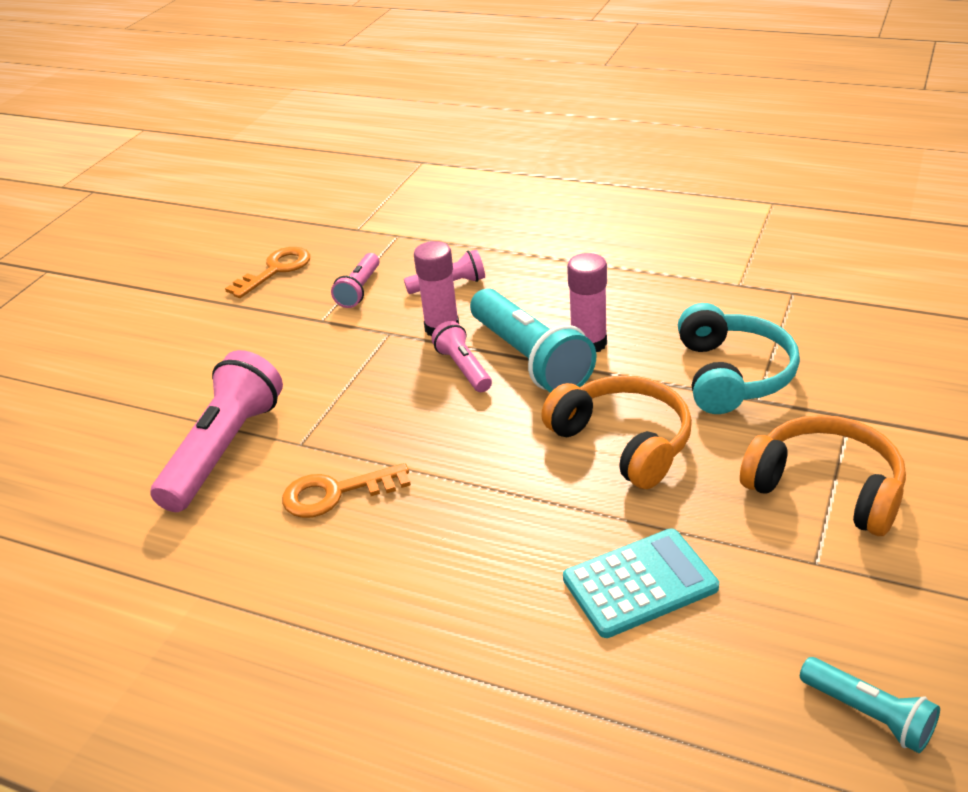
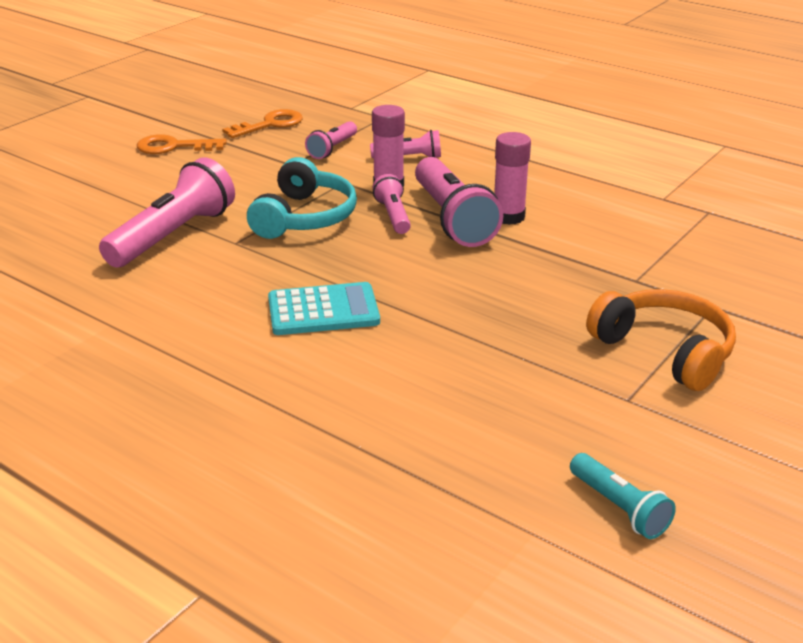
camera: 10 degrees right, 5 degrees down
(336, 493) = (248, 279): orange key -> orange key (174, 147)
(530, 358) = (452, 219): turquoise flashlight -> pink flashlight
(623, 442) = (503, 288): orange headphones -> none
(639, 583) = (468, 384): turquoise calculator -> turquoise calculator (323, 310)
(732, 375) = (623, 259): turquoise headphones -> turquoise headphones (304, 217)

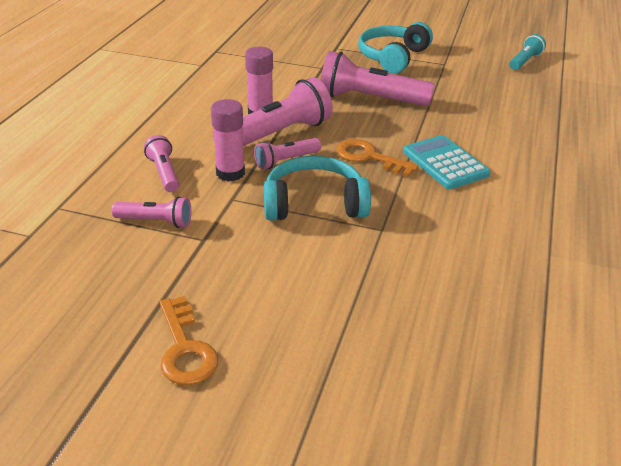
camera: 110 degrees left, 5 degrees up
(173, 235) = (395, 270): pink flashlight -> pink flashlight (370, 99)
(270, 124) = (94, 285): orange key -> orange key (369, 157)
(664, 351) = (392, 57): orange headphones -> turquoise headphones

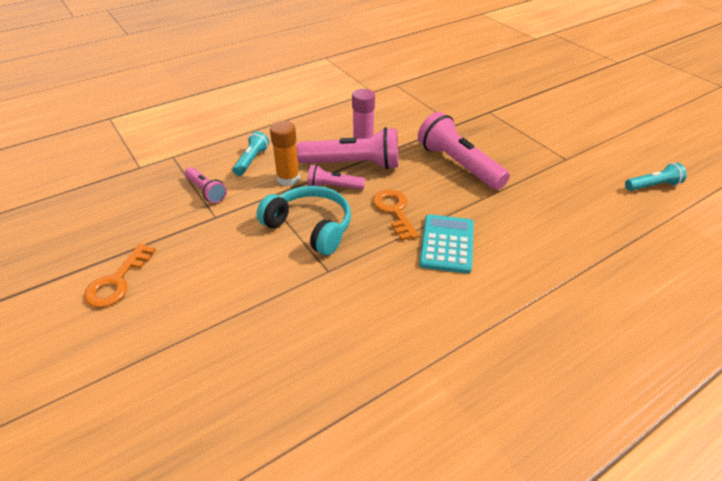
camera: 40 degrees right, 5 degrees up
(164, 173) = (251, 160): pink flashlight -> turquoise flashlight
(230, 173) = (288, 179): pink glue stick -> orange glue stick
(392, 57) = (526, 136): turquoise headphones -> none

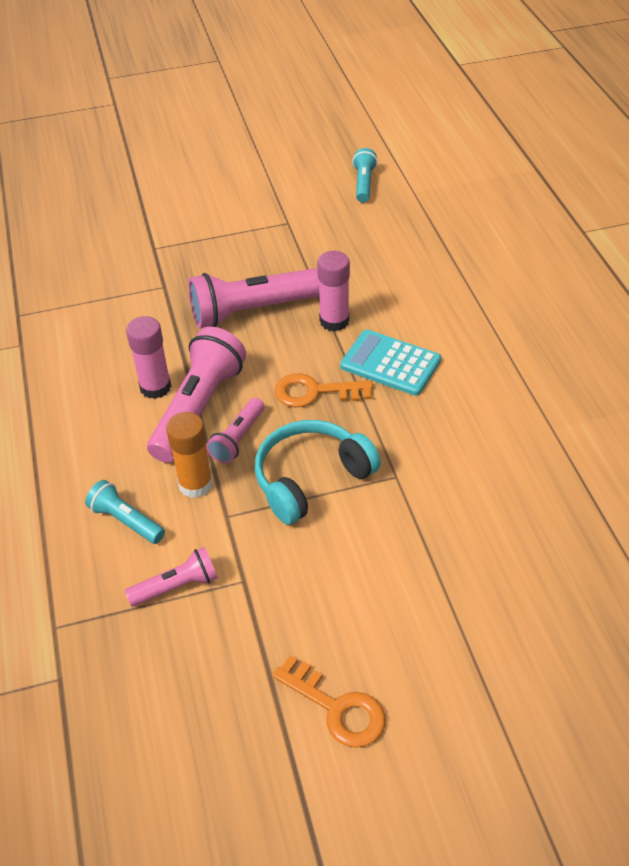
camera: 70 degrees left, 5 degrees up
(474, 204) = (334, 321): none -> pink glue stick

